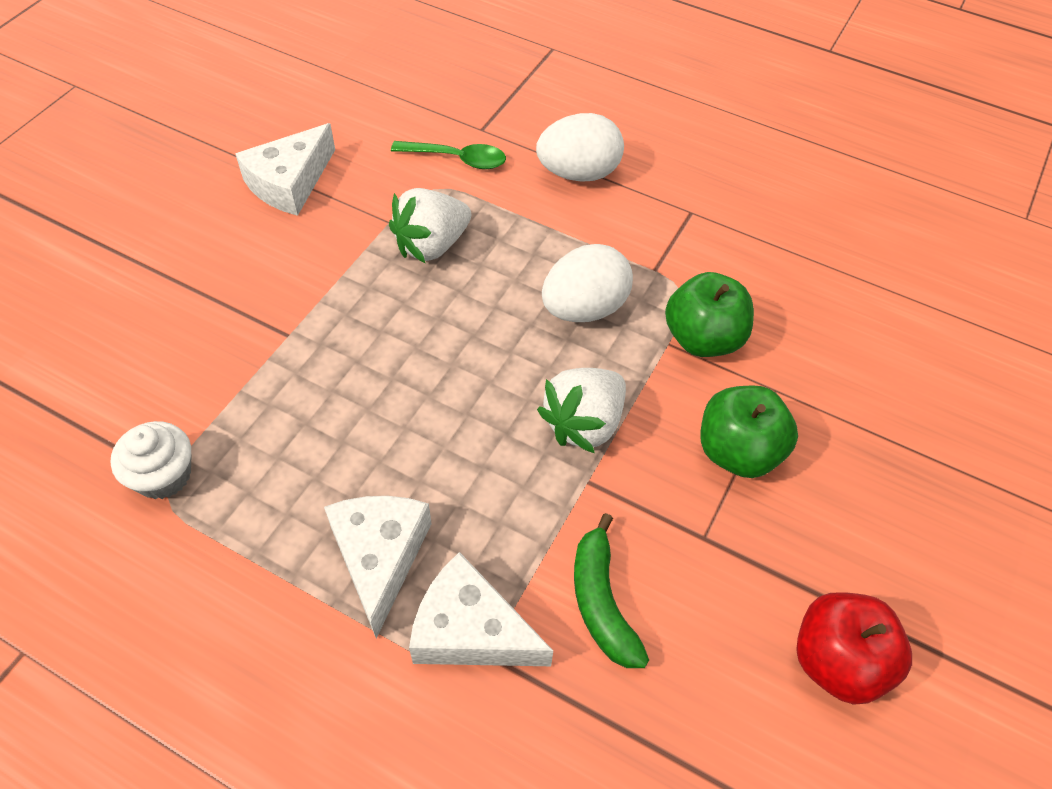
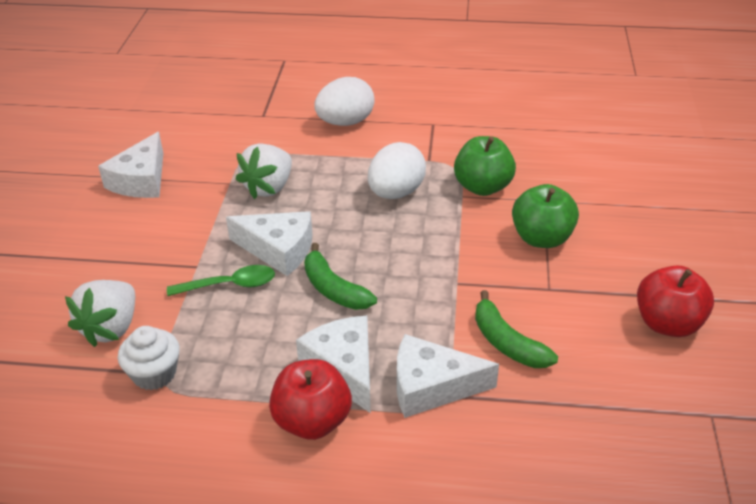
camera: 20 degrees left, 15 degrees down
(302, 621) = (312, 421): none -> red apple
(394, 345) = (278, 250): none -> white cheese
(429, 431) = (334, 289): none -> green banana
(457, 159) = (256, 136): green spoon -> green spoon (230, 285)
(584, 423) = (435, 253): white strawberry -> white strawberry (111, 328)

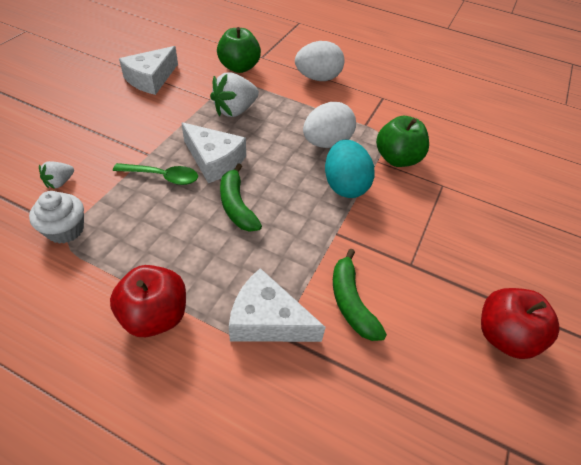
camera: 15 degrees right, 10 degrees up
(111, 328) = (60, 182): white strawberry -> white strawberry, size x0.54
(344, 368) = (206, 277): white cheese -> none
(440, 232) = (344, 185): none -> turquoise egg
(541, 238) = (425, 217): green apple -> green apple (239, 67)

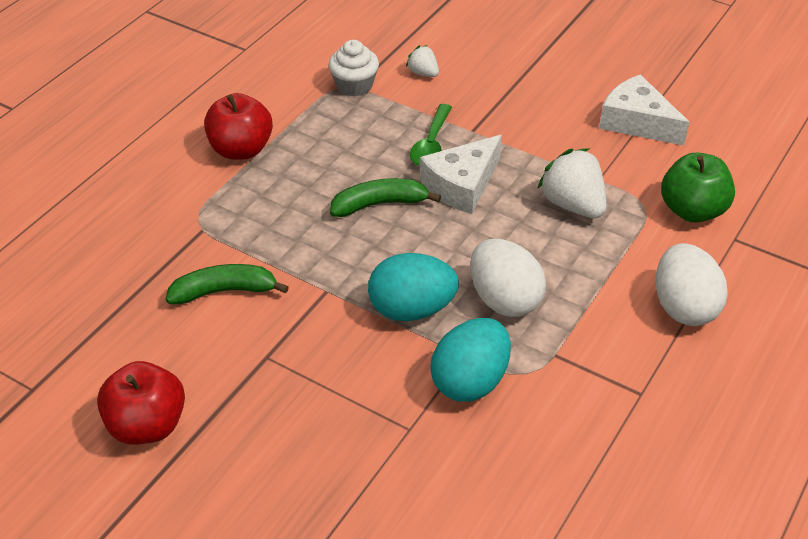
camera: 100 degrees right, 5 degrees down
(267, 320) = (218, 224): white cheese -> none
(397, 159) = (470, 381): green apple -> turquoise egg

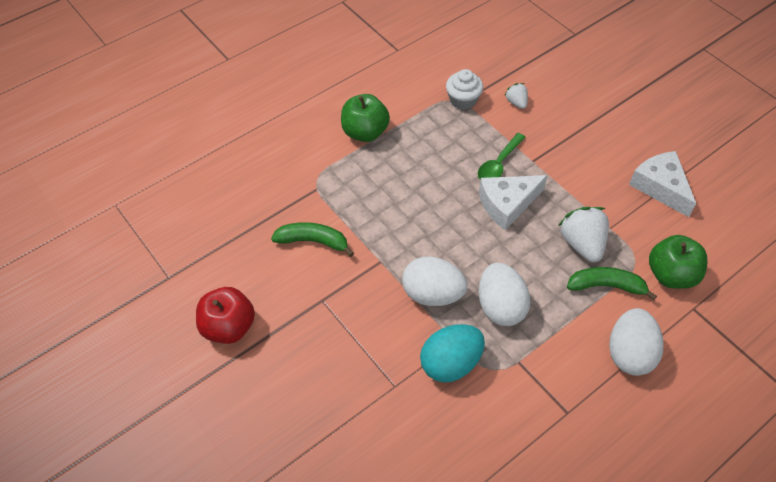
camera: 20 degrees right, 10 degrees up
(241, 150) = (365, 132): red apple -> green apple
(379, 204) = (443, 203): green banana -> green banana (606, 286)
(411, 309) = (432, 294): turquoise egg -> white egg

